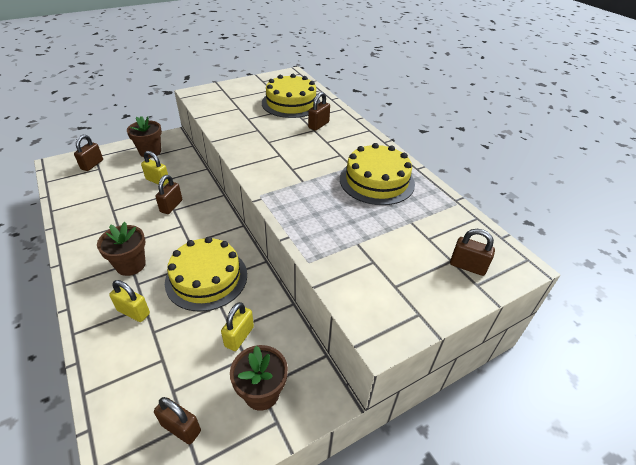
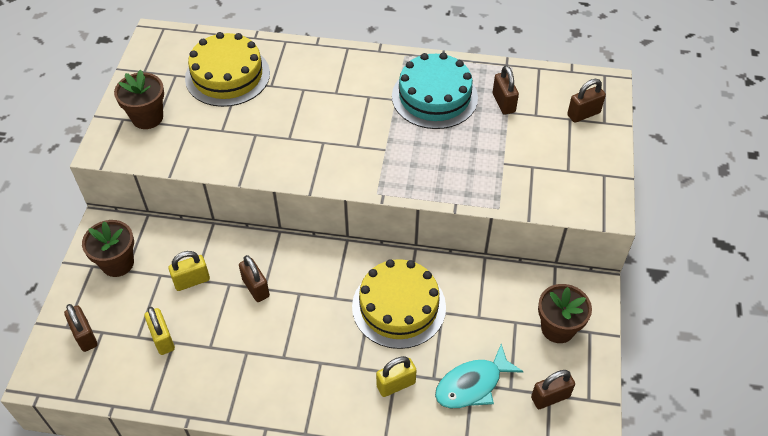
camera: 50 degrees left, 10 degrees up
(131, 265) = (324, 363): brown flower pot -> brown flower pot (147, 117)
(161, 360) = (472, 385): none -> turquoise fish
(239, 336) = (490, 315): yellow padlock -> yellow padlock (162, 339)
(318, 125) = (298, 80): brown padlock -> brown padlock (503, 103)
(377, 181) = (434, 97): yellow cake -> turquoise cake

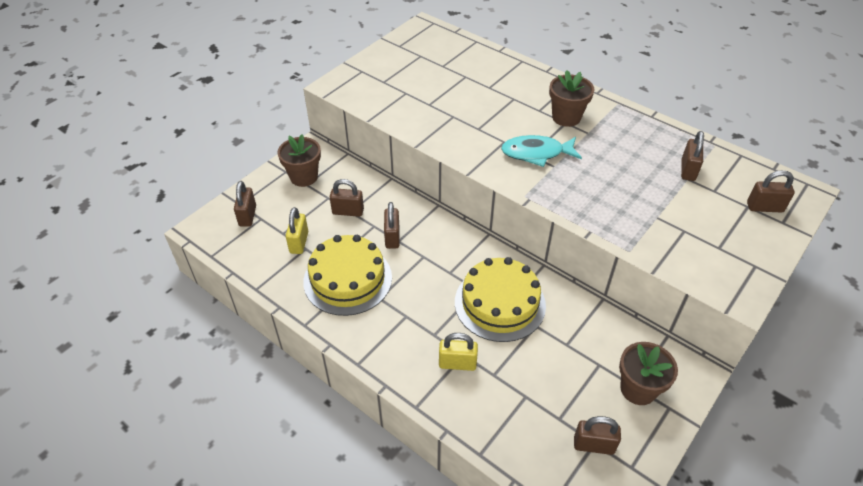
camera: 30 degrees right, 5 degrees down
(147, 117) = (380, 76): brown flower pot -> brown flower pot (566, 117)
(192, 281) = (348, 211): yellow padlock -> brown padlock
(227, 75) = (459, 69): yellow cake -> yellow cake (348, 279)
(434, 97) = (625, 143): turquoise cake -> none
(472, 385) = (525, 397): turquoise fish -> turquoise fish (536, 153)

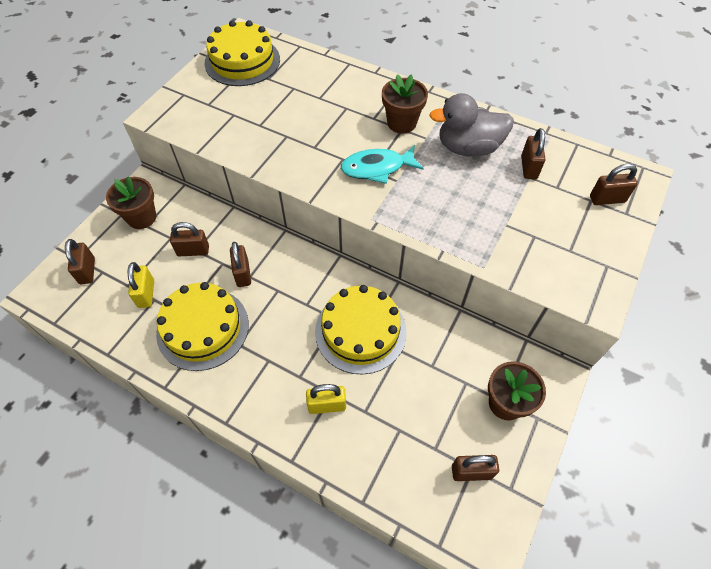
camera: 10 degrees left, 10 degrees up
(420, 49) = (242, 61): none -> yellow cake
(629, 146) = (468, 148): none -> grey duck

